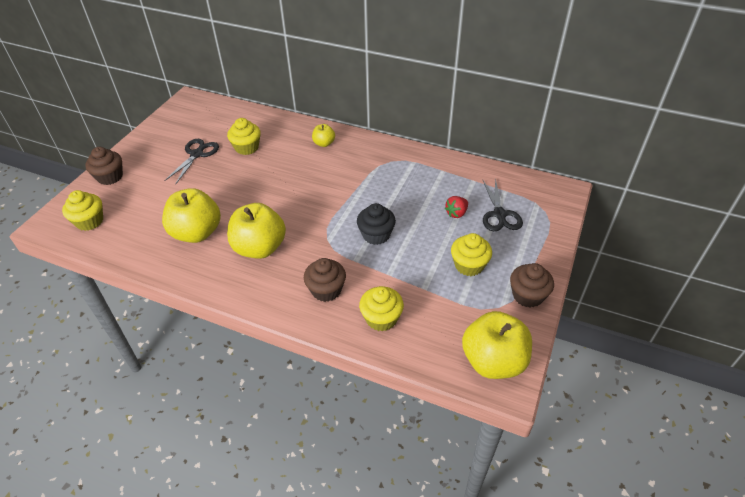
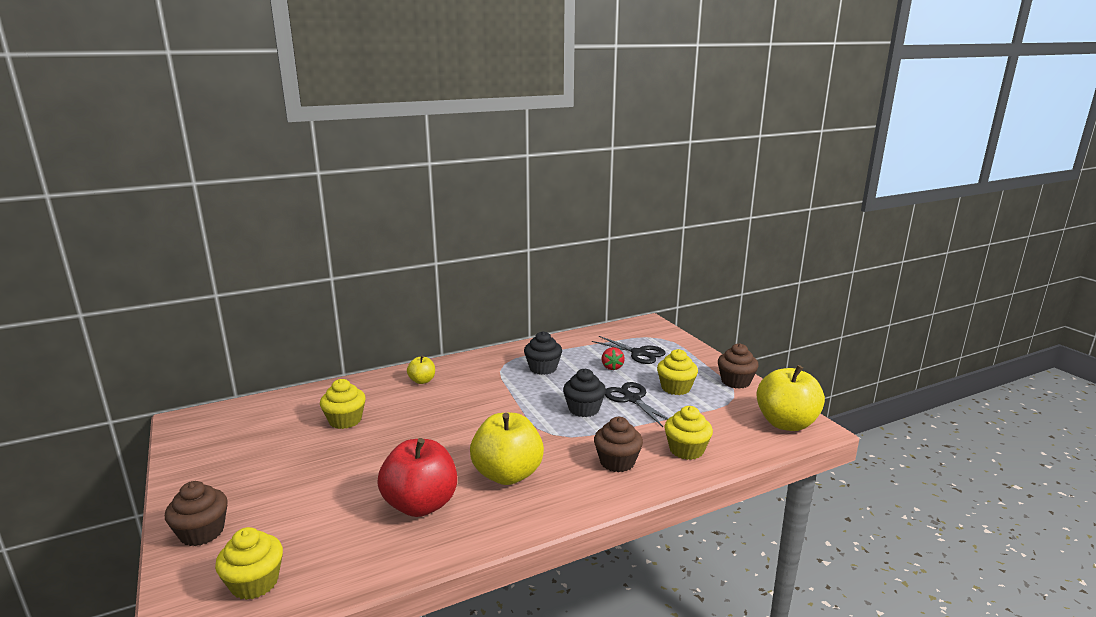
camera: 50 degrees left, 25 degrees down
(197, 154) = (293, 453): black scissors -> black scissors (632, 399)
(197, 233) = (420, 505): yellow apple -> red apple
(408, 182) = (543, 368): none -> black cupcake

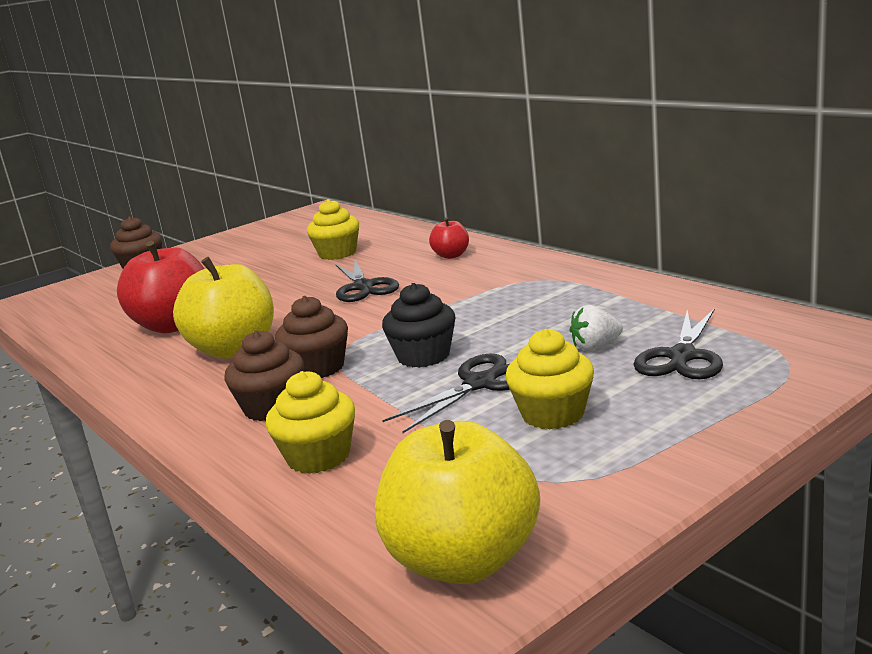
camera: 80 degrees right, 0 degrees up
(255, 583) = (70, 302): yellow cupcake -> none
(422, 381) = (451, 255): yellow apple -> red apple
(442, 416) = (363, 287): none -> black scissors
(543, 368) = (544, 303): black cupcake -> none
(612, 367) = (595, 346): red strawberry -> white strawberry
(735, 381) = (637, 475): brown cupcake -> brown cupcake (318, 368)

